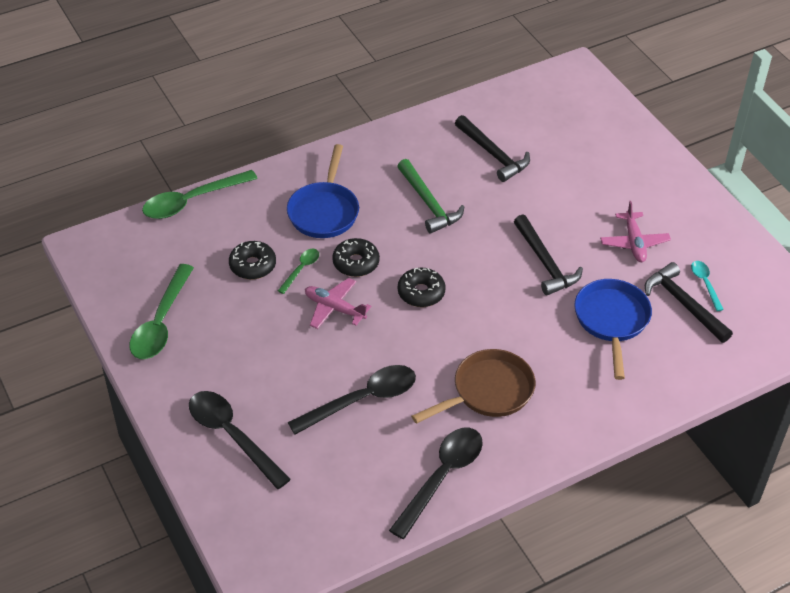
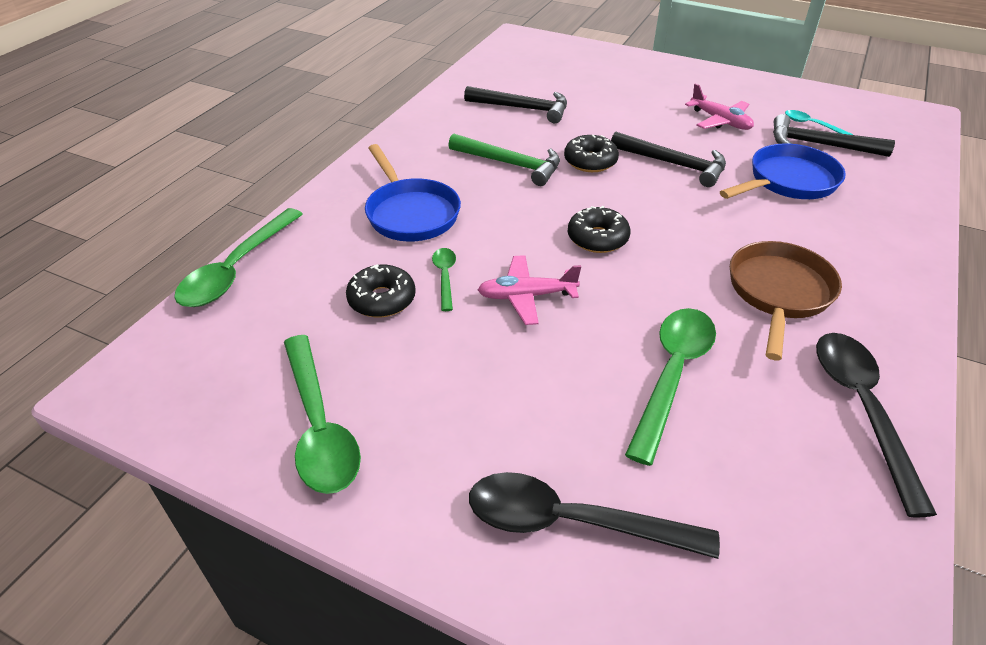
camera: 35 degrees left, 5 degrees down
(356, 263) = (498, 243): black donut -> black donut (590, 161)
(363, 399) = (672, 374): black spoon -> green spoon
(611, 321) = (788, 181): blue pan -> blue pan turned 90 degrees clockwise

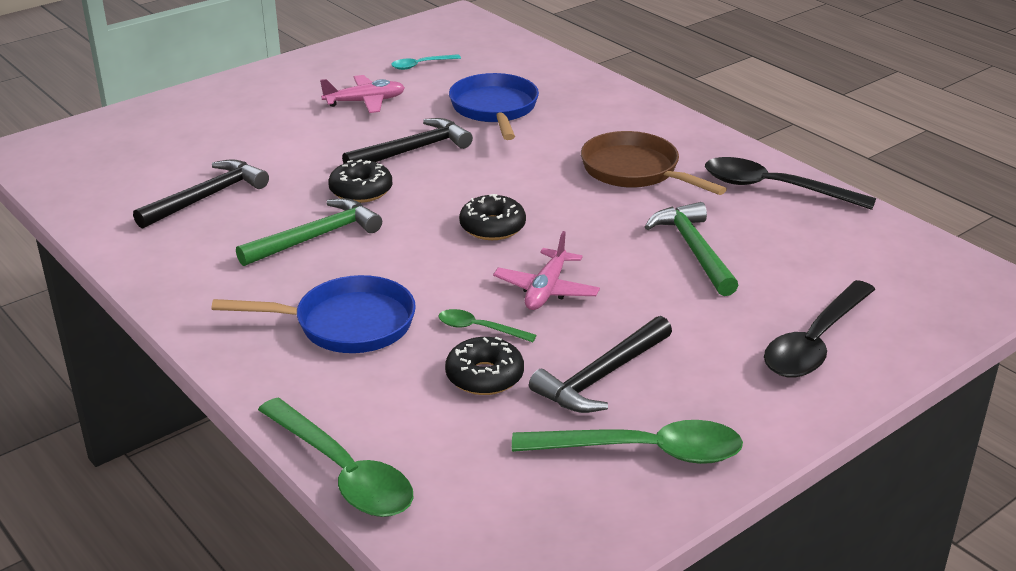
camera: 65 degrees left, 10 degrees down
(672, 374) = (694, 250): green spoon -> green hammer
(819, 144) = (455, 74): black hammer -> black hammer (601, 377)

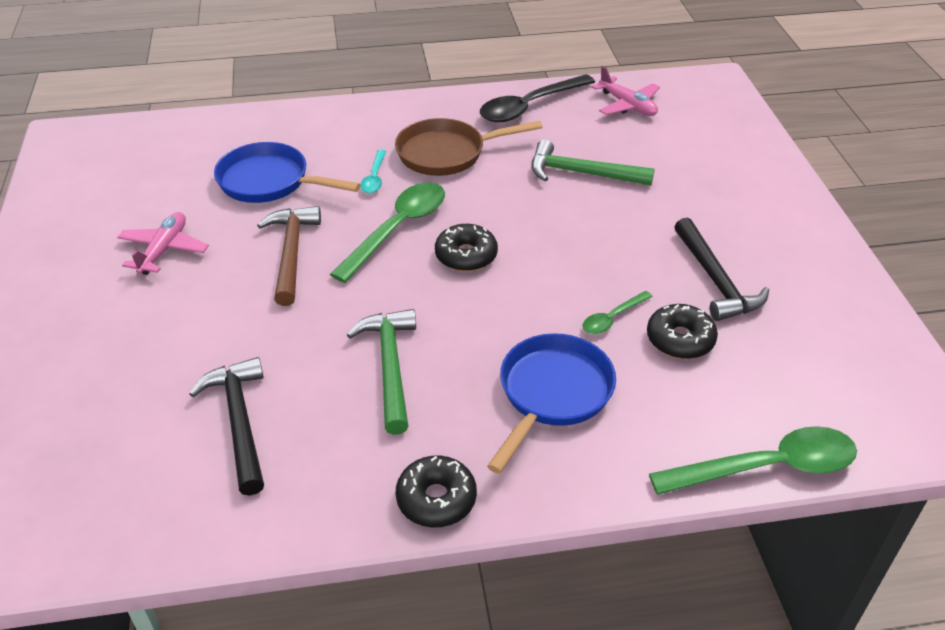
camera: 60 degrees left, 10 degrees up
(361, 191) = (333, 310): black donut -> black donut (436, 499)
(413, 150) = (291, 253): black hammer -> brown hammer
(420, 65) = (133, 192): turquoise spoon -> turquoise spoon (374, 178)
(546, 290) = (582, 263): pink plane -> pink plane (627, 105)
(643, 452) = (815, 296): green spoon -> green spoon (398, 229)
(815, 343) = (731, 173): black spoon -> none

